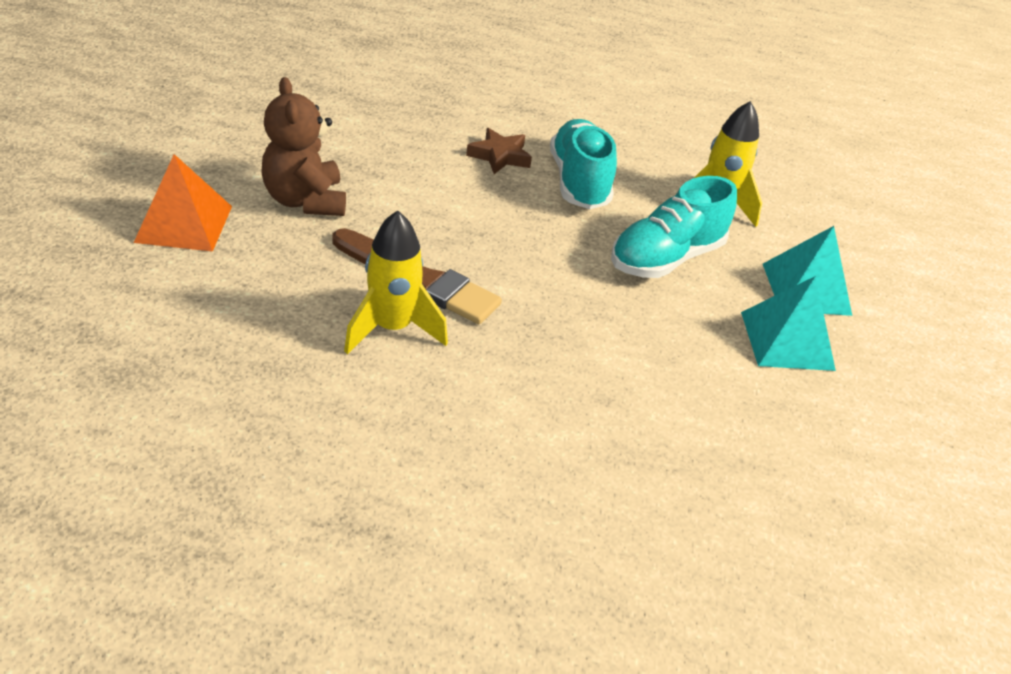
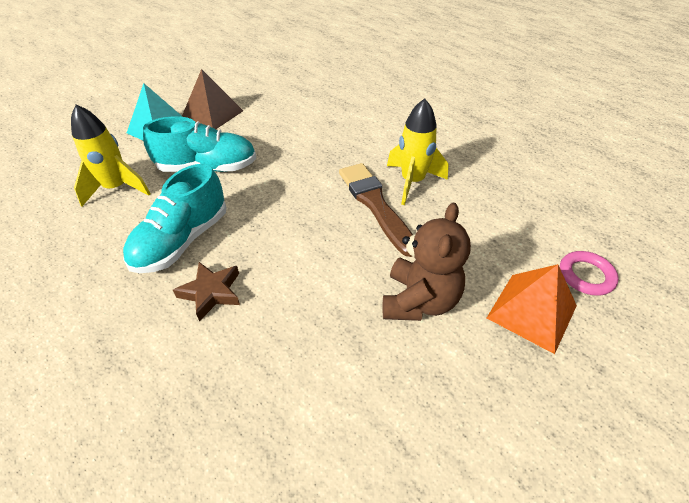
camera: 140 degrees left, 5 degrees up
(119, 276) = (586, 276): none -> pink ring
(786, 340) = (212, 114): turquoise pyramid -> brown pyramid

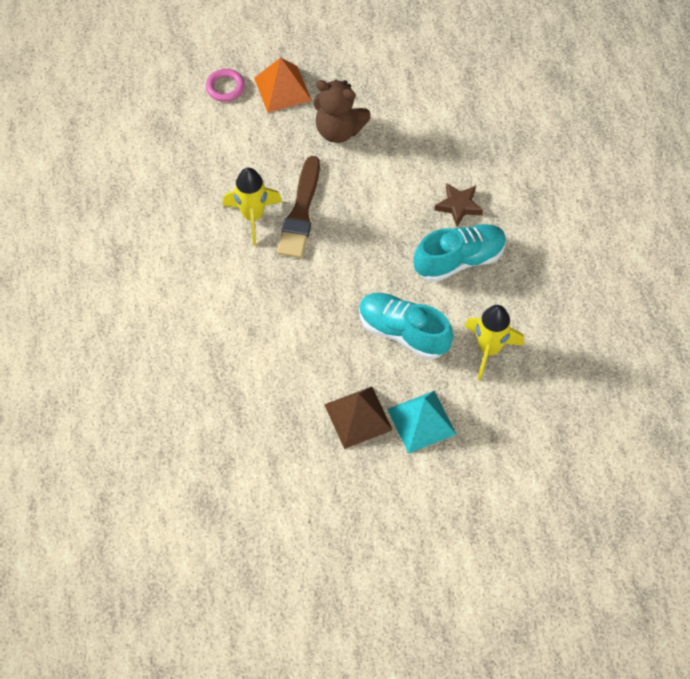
camera: 145 degrees left, 15 degrees up
(419, 301) = (339, 130): brown teddy bear -> brown teddy bear turned 120 degrees counterclockwise

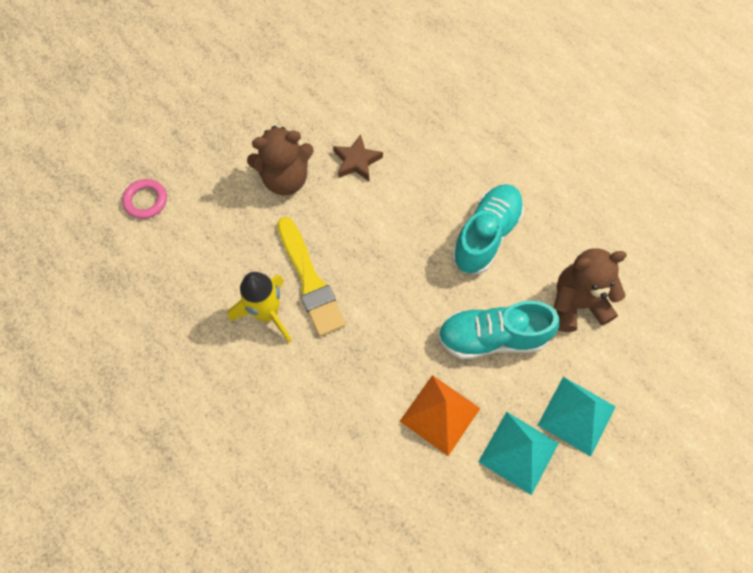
camera: 35 degrees left, 5 degrees up
(282, 89) = (203, 170): orange pyramid -> orange pyramid (439, 414)
(300, 212) = (309, 280): brown brush -> yellow brush
(358, 417) = (518, 452): brown pyramid -> turquoise pyramid
(458, 206) = (446, 186): brown star -> brown star (357, 161)
(489, 349) = (577, 304): yellow rocket -> brown teddy bear

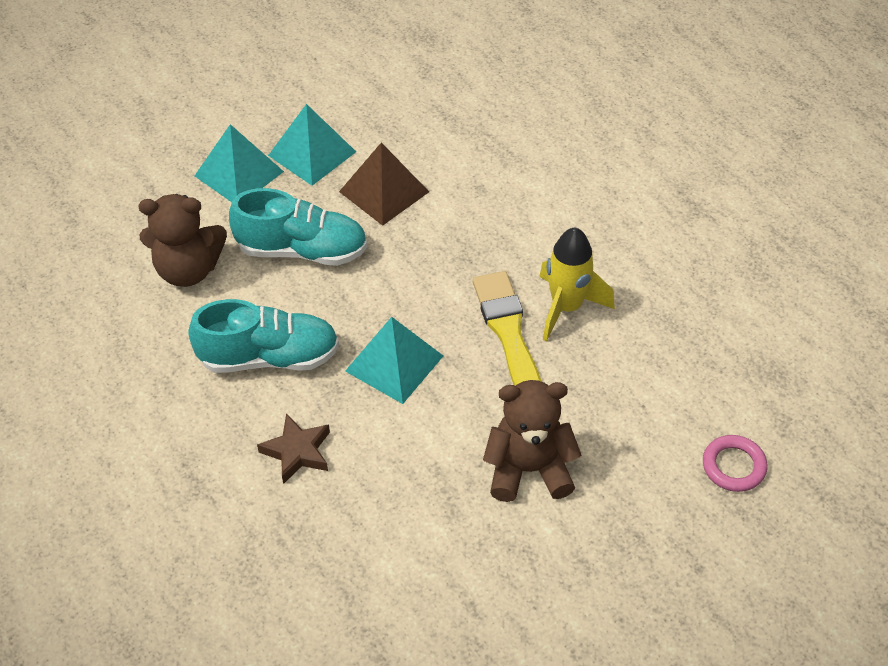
camera: 170 degrees left, 15 degrees down
(357, 161) = (420, 480): brown star -> brown star (297, 451)
(393, 244) = (394, 363): none -> turquoise pyramid
(439, 414) = (384, 191): orange pyramid -> brown pyramid
(486, 236) = (269, 357): turquoise shoe -> turquoise shoe turned 135 degrees counterclockwise

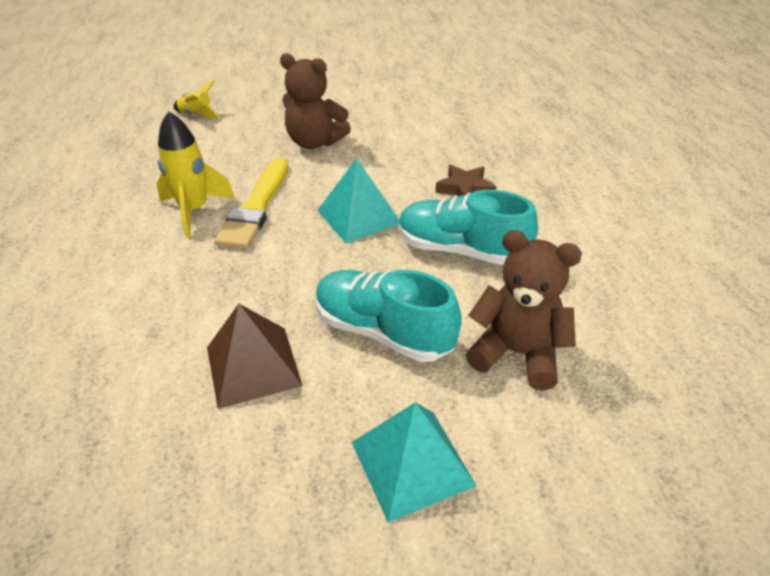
camera: 155 degrees left, 10 degrees down
(312, 153) = (299, 456): turquoise pyramid -> none
(733, 466) = (197, 114): pink ring -> yellow rocket

